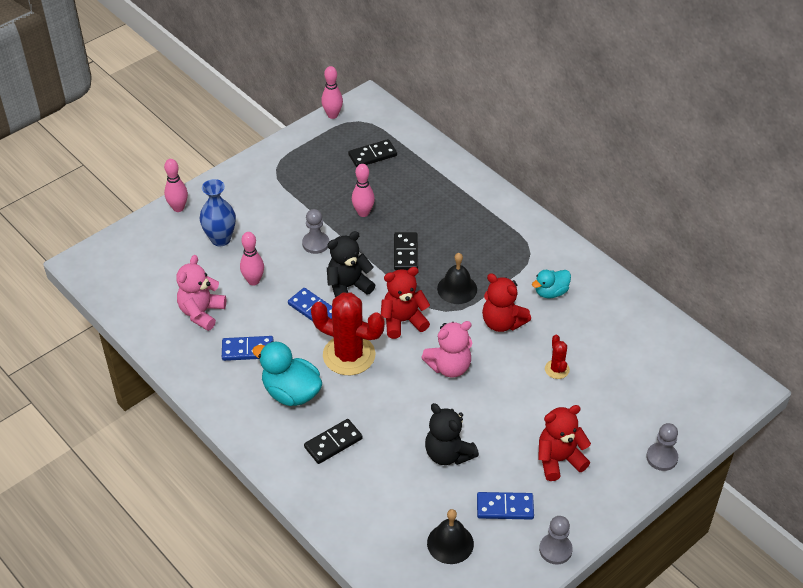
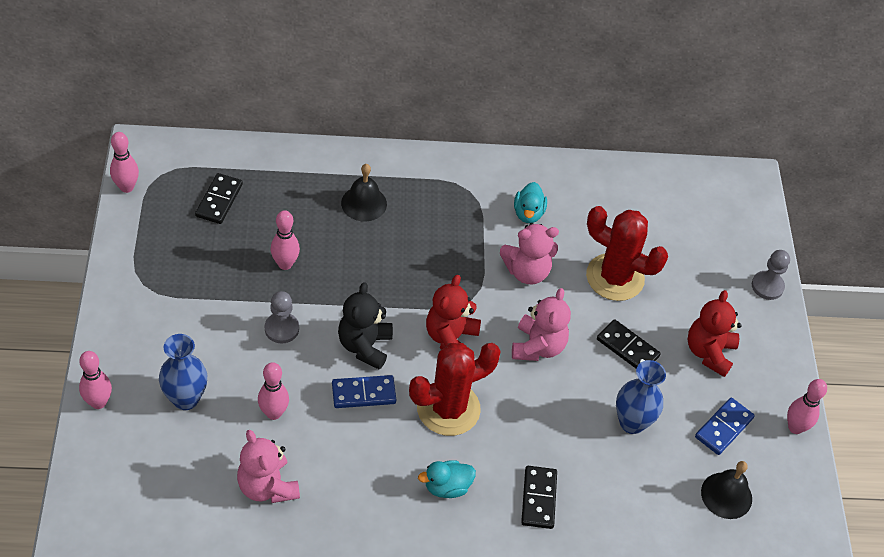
camera: 55 degrees left, 5 degrees up
(247, 350) = (358, 483): blue domino -> none
(291, 392) = (447, 487): turquoise duck -> turquoise duck, size x0.61
(406, 253) = (371, 273): black domino -> black domino (627, 348)
(448, 454) = (632, 423): black teddy bear -> blue vase
(457, 289) = (455, 271): black bell -> black bell (364, 203)
(502, 322) = (527, 271): red teddy bear -> pink teddy bear
(555, 550) = (795, 427): grey pawn -> pink bowling pin
(557, 369) = (615, 277): red cactus -> red cactus, size x2.14

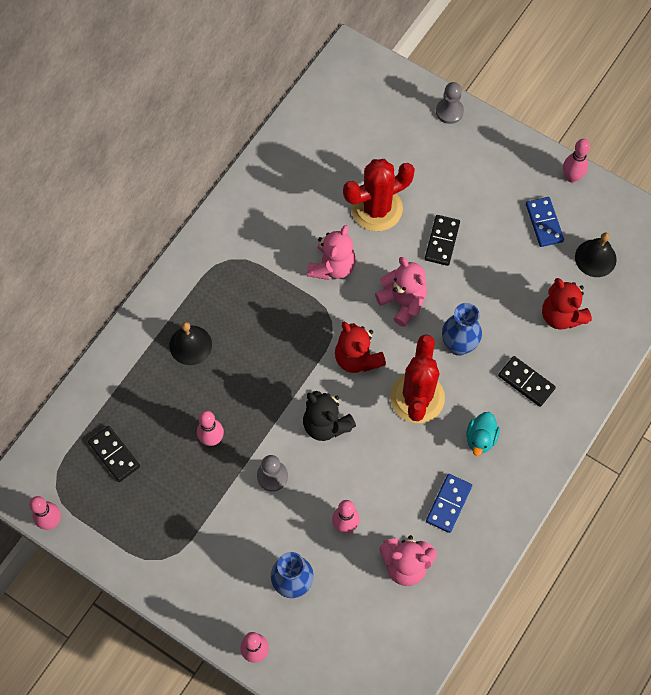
camera: 50 degrees left, 15 degrees up
(363, 393) = (368, 450): blue domino -> blue domino (449, 504)
(528, 213) = (279, 230): turquoise duck -> none
(627, 348) = (442, 241): black domino -> black domino turned 60 degrees counterclockwise
(632, 423) = (504, 280): blue vase -> blue vase (458, 345)
(709, 352) = (479, 190): red teddy bear -> red teddy bear (561, 315)

